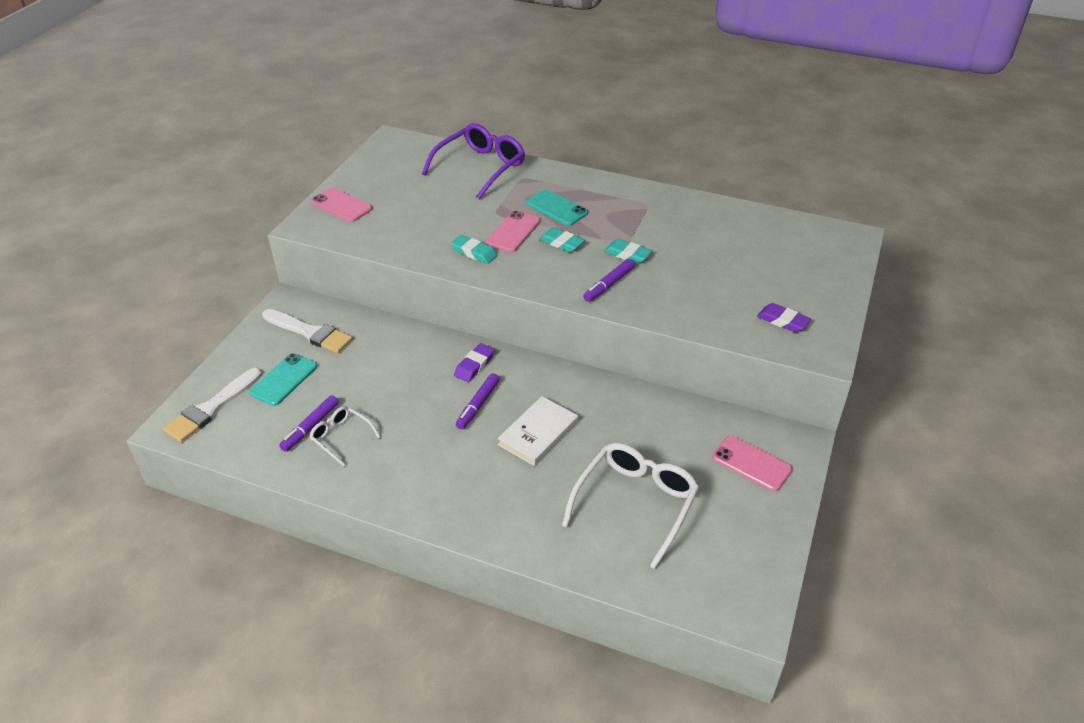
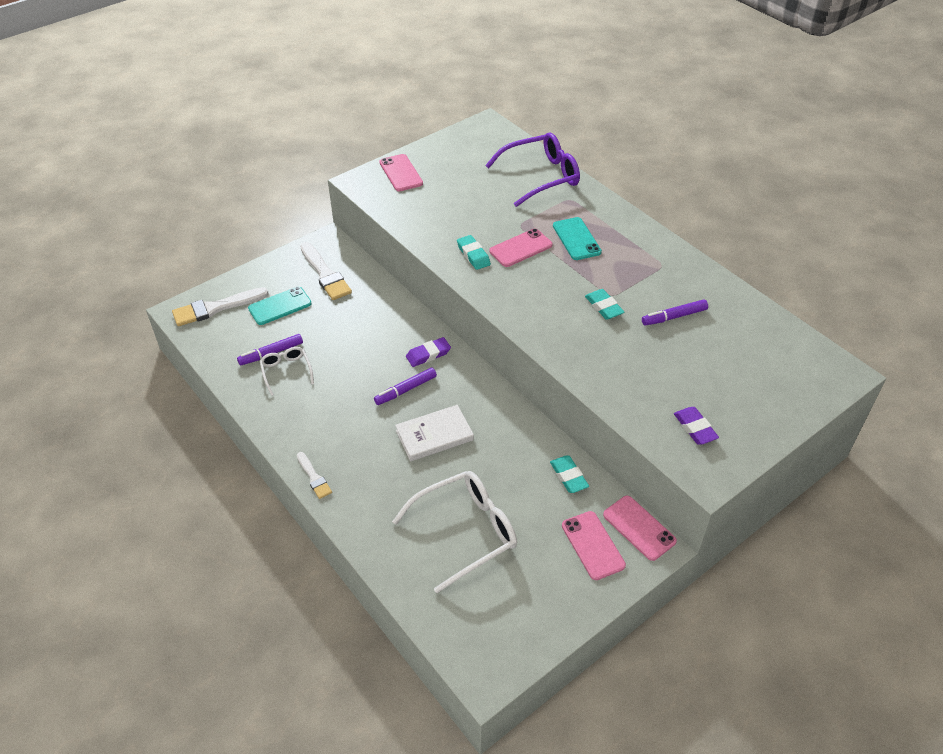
camera: 30 degrees right, 5 degrees up
(450, 523) = (314, 477): none -> white brush
(561, 243) = (554, 274): turquoise eraser -> turquoise eraser (568, 476)
(609, 285) = (563, 329): purple marker -> purple marker (674, 317)
(776, 432) = (639, 528): none -> pink phone

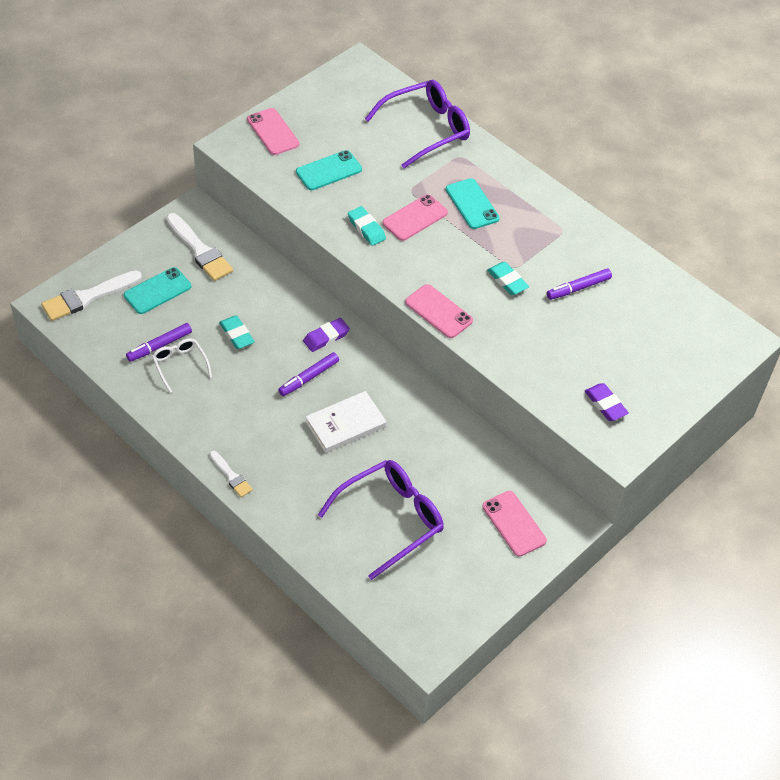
camera: 10 degrees left, 5 degrees up
(446, 206) = (328, 171): none -> turquoise phone
(466, 531) = (391, 519): white glasses -> purple glasses
(568, 476) = (484, 457): turquoise eraser -> turquoise eraser (236, 334)
(639, 528) = (556, 503): pink phone -> pink phone (438, 311)

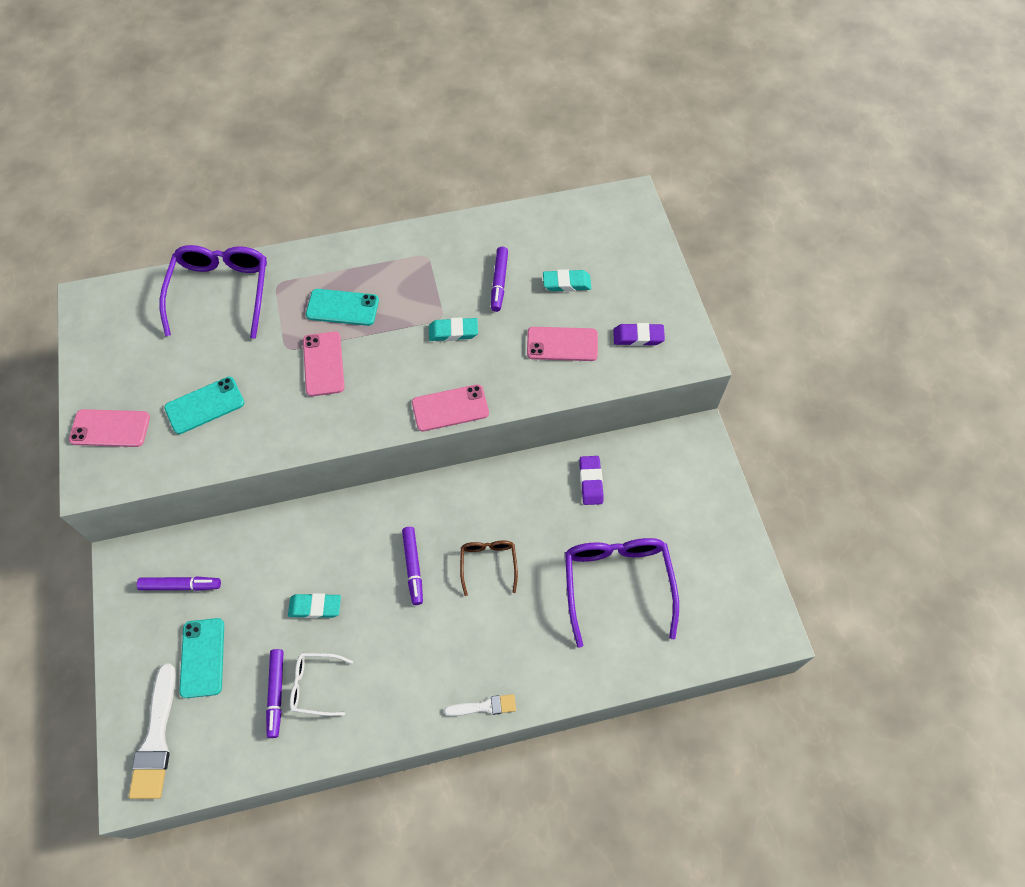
camera: 55 degrees left, 10 degrees up
(199, 250) = (181, 585): white brush -> purple marker
(326, 337) = (376, 524): purple eraser -> purple eraser (591, 482)
(328, 171) = (205, 405): turquoise phone -> turquoise phone turned 60 degrees clockwise
(345, 424) = (488, 564): white book -> brown glasses
(366, 228) = (305, 413): turquoise eraser -> turquoise eraser (566, 283)
(514, 523) = (677, 483): pink phone -> pink phone (562, 344)

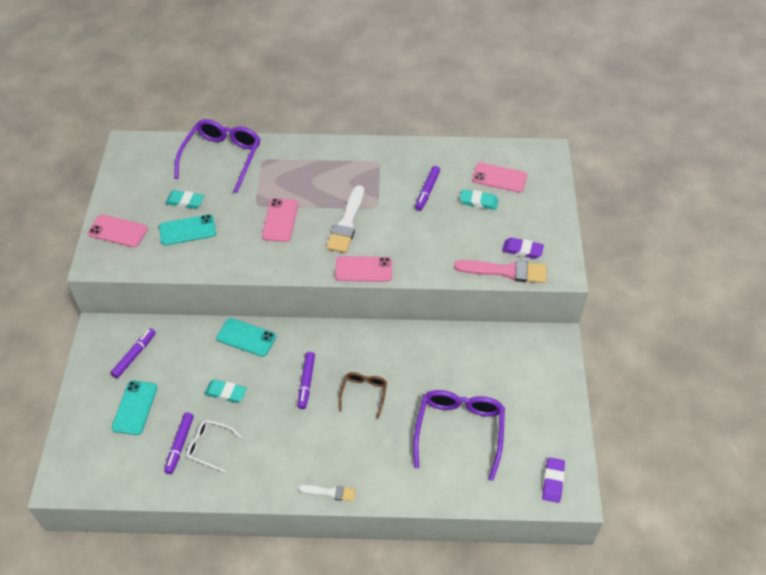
camera: 15 degrees right, 10 degrees down
(156, 738) = (86, 453): white brush -> white brush (347, 223)
(181, 585) = (134, 355): purple marker -> purple marker turned 75 degrees counterclockwise
(342, 307) = (305, 185): turquoise phone -> turquoise phone (246, 337)
(453, 332) = (382, 218): turquoise eraser -> turquoise eraser (185, 202)
(562, 344) = (462, 243): pink phone -> pink phone (499, 178)
(591, 482) = (461, 354): purple eraser -> purple eraser (553, 481)
(626, 370) = (505, 271): none -> pink brush

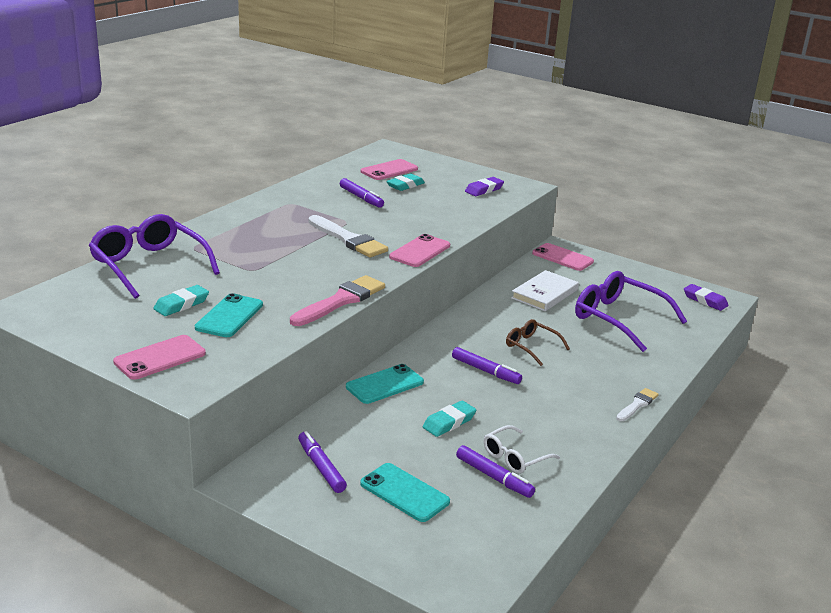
camera: 60 degrees left, 25 degrees down
(280, 220) = (295, 266): pink phone -> pink phone (562, 257)
(458, 365) = (544, 294): none -> white book
(505, 271) = (499, 202): pink brush -> pink brush (341, 301)

